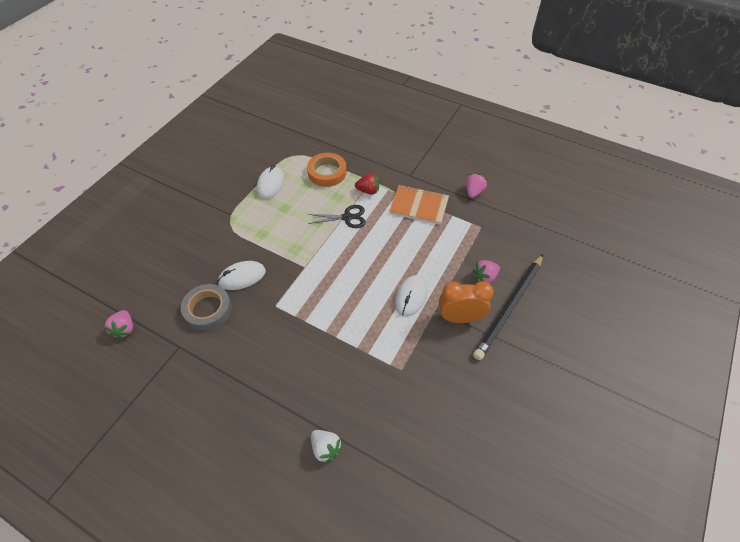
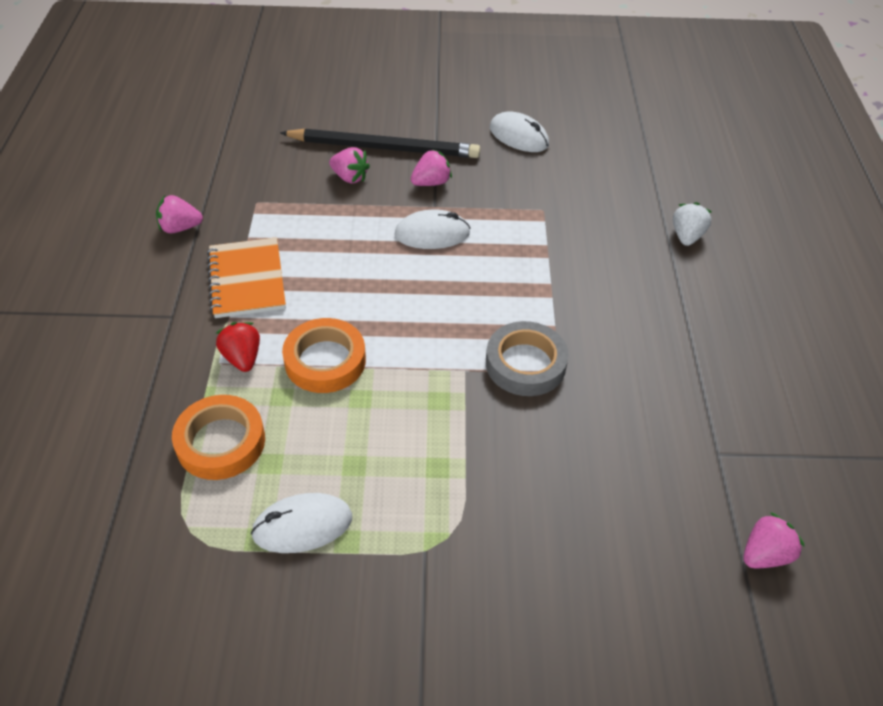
camera: 120 degrees left, 5 degrees down
(208, 309) = (635, 455): grey tape -> grey tape (525, 364)
(242, 277) = (544, 443): white mouse -> white mouse (519, 136)
(347, 217) = (325, 361): black scissors -> orange tape
(460, 318) = (431, 183): orange clock -> pink strawberry

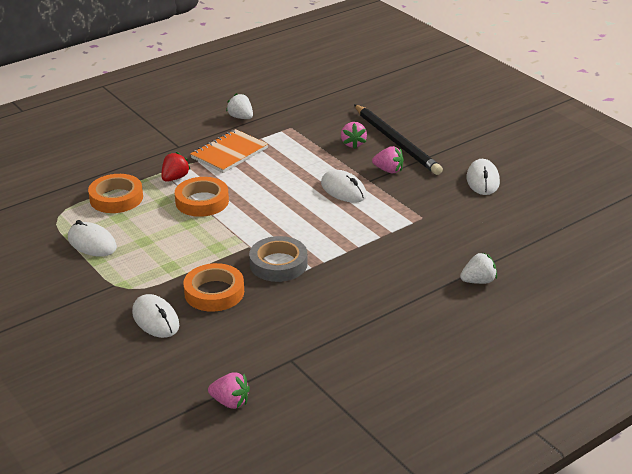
camera: 55 degrees right, 15 degrees down
(180, 228) = (241, 117): pink strawberry -> white strawberry
(532, 453) = (214, 292): none -> orange tape
(542, 543) = (155, 319): none -> white mouse

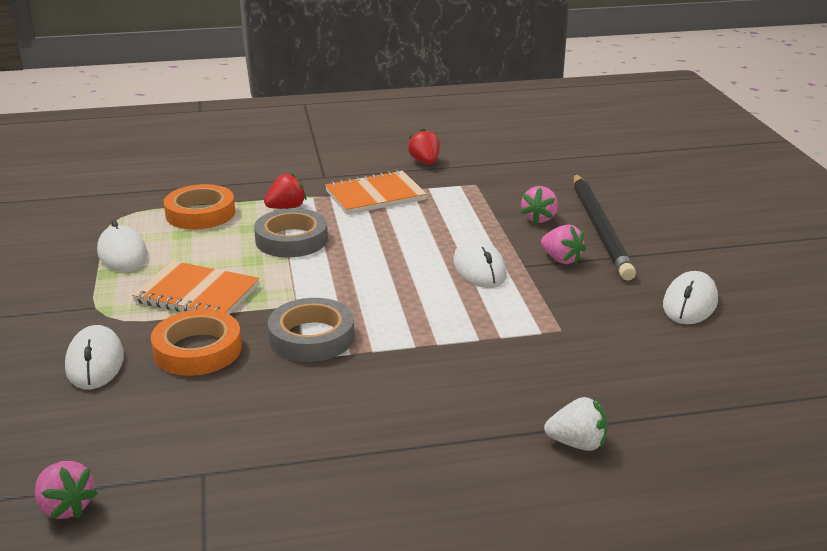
camera: 25 degrees right, 5 degrees down
(175, 257) = (197, 294): none -> orange notebook
(202, 201) = (291, 240): orange tape -> grey tape
(241, 117) = (425, 162): white strawberry -> red strawberry

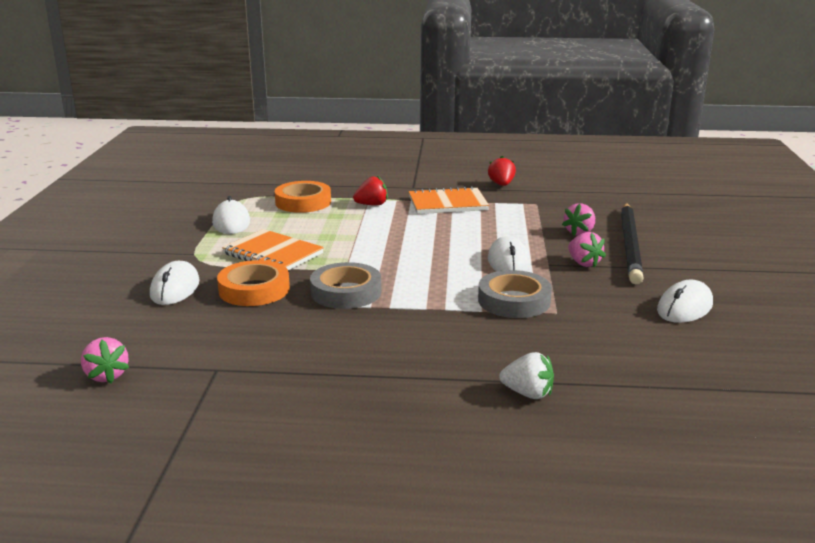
camera: 15 degrees right, 5 degrees down
(291, 240) = (364, 226): grey tape -> grey tape (514, 301)

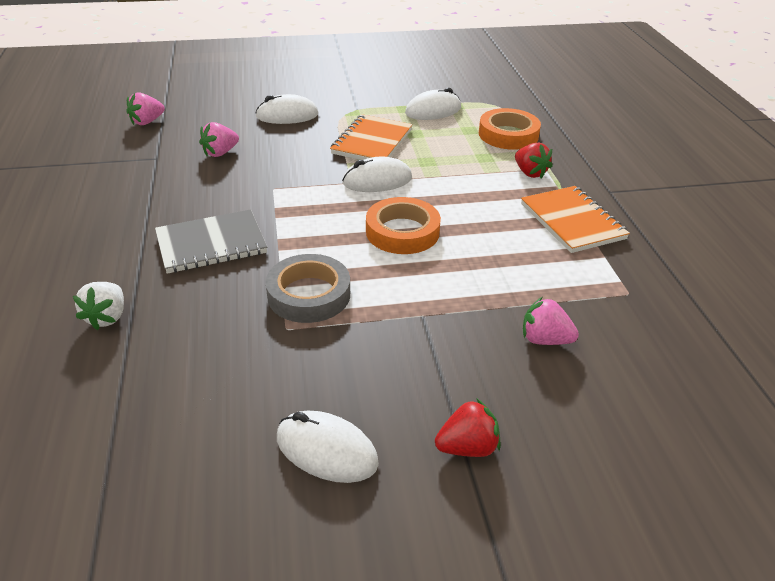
camera: 75 degrees right, 15 degrees up
(254, 290) = (294, 147): orange tape -> orange tape (402, 232)
(346, 292) = (301, 190): grey tape -> none
(422, 339) = (211, 244): none -> grey notebook
(501, 185) = (679, 257): red strawberry -> red strawberry (467, 447)
(508, 262) = (414, 283): white mouse -> white mouse (377, 180)
(583, 263) = (438, 347): pink strawberry -> pink strawberry (220, 153)
(630, 245) = (526, 394): black pencil -> none

